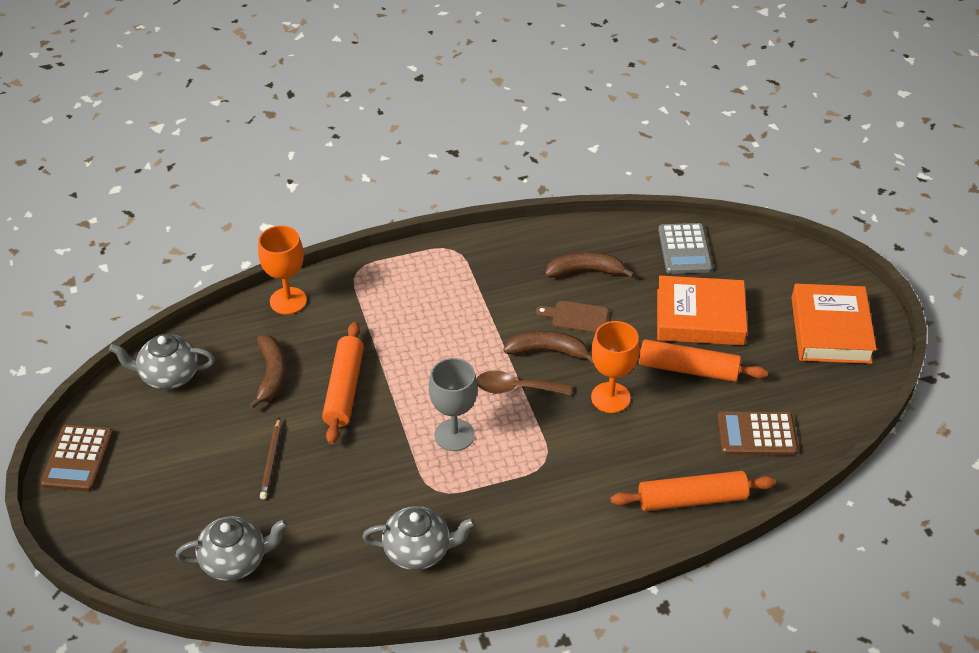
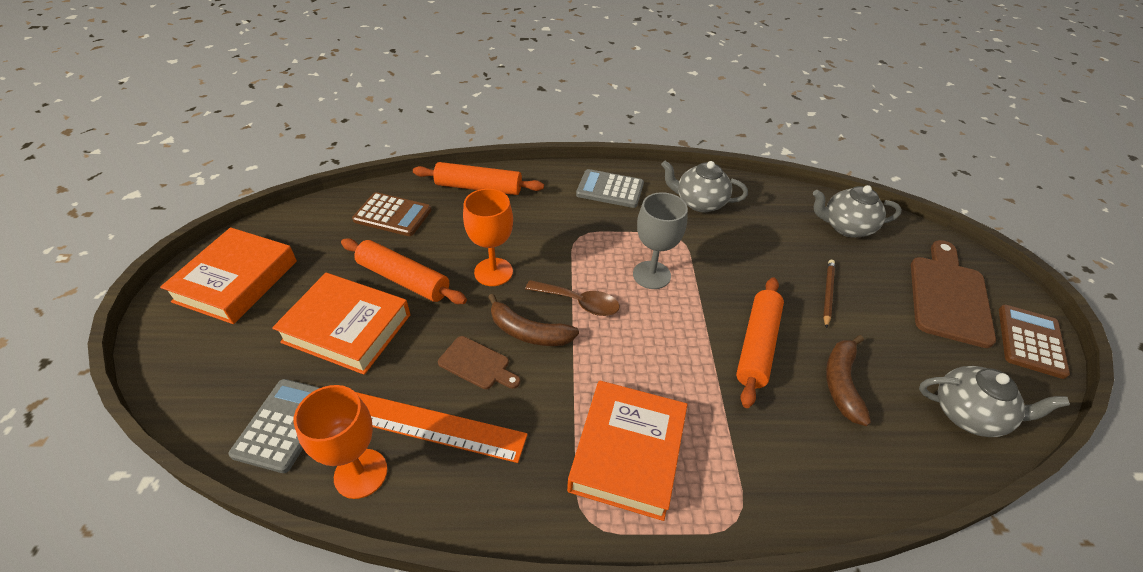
camera: 165 degrees left, 0 degrees up
(141, 491) = (948, 296): none -> brown cutting board
(288, 301) = (835, 491): orange goblet -> orange goblet (361, 473)
(438, 289) = (628, 452): none -> orange book
(534, 541) = (610, 189): none -> grey calculator
(585, 271) = (429, 426): brown banana -> orange ruler

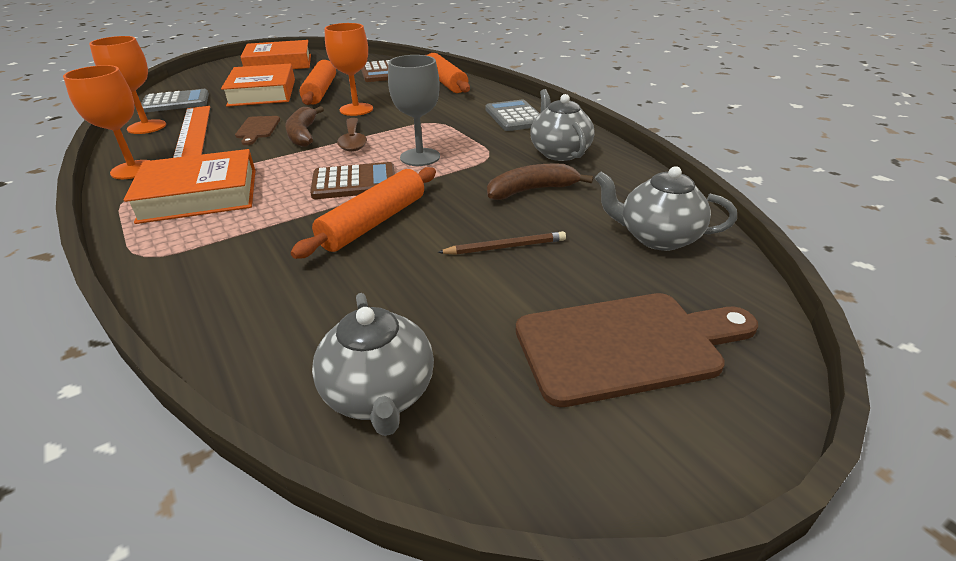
camera: 60 degrees right, 10 degrees down
(510, 506) = (134, 170): none -> orange goblet
(756, 345) = (374, 222): orange rolling pin -> orange rolling pin turned 45 degrees counterclockwise
(841, 383) = (359, 281): brown banana -> brown banana (531, 190)
(846, 227) = (657, 237): grey teapot -> grey teapot turned 45 degrees counterclockwise
(1030, 341) = (622, 458): brown calculator -> brown calculator (354, 182)

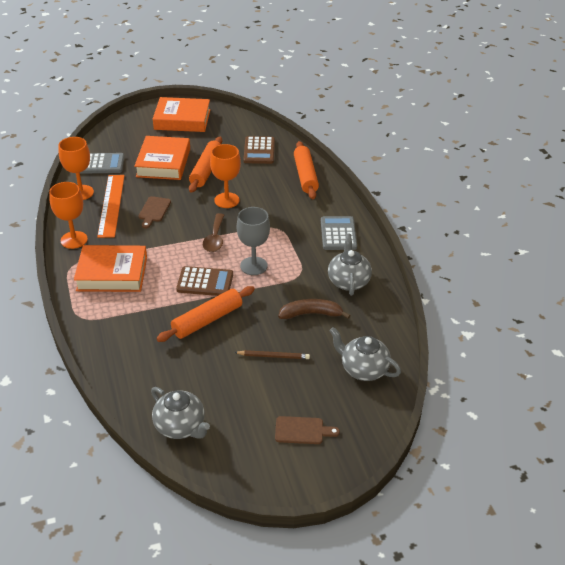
camera: 15 degrees right, 5 degrees up
(303, 134) = (183, 224): brown banana -> none
(379, 394) = (180, 427): grey teapot -> grey teapot turned 45 degrees counterclockwise
(626, 345) = (302, 430): brown cutting board -> brown cutting board, size x0.53

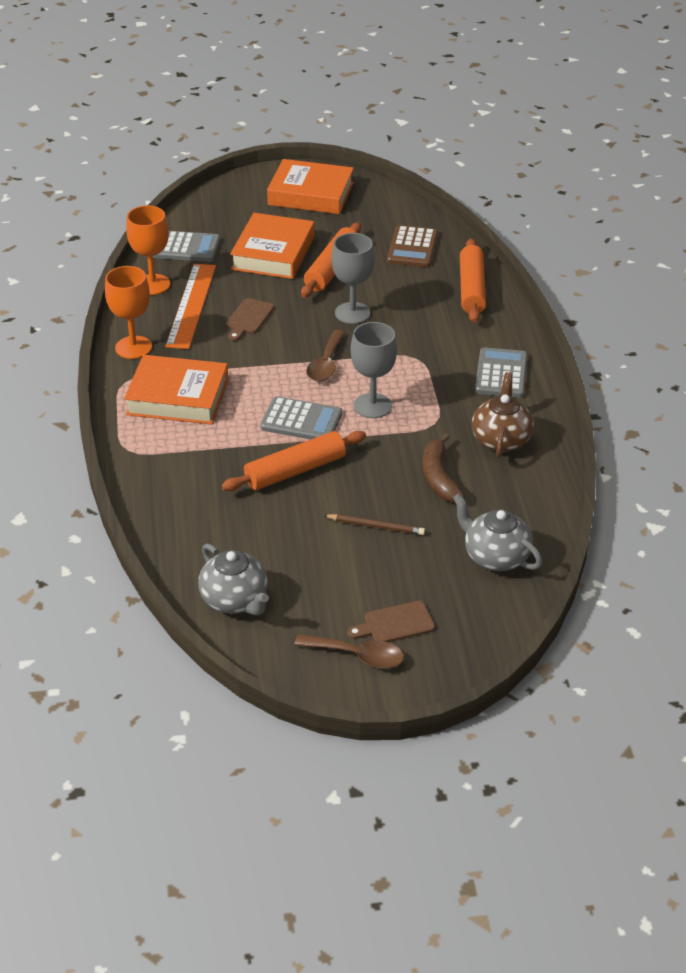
camera: 10 degrees right, 0 degrees up
(205, 282) = (301, 421): brown calculator -> grey calculator
(226, 200) = (352, 313): orange goblet -> grey goblet
(280, 459) = (358, 655): none -> brown spoon
(302, 430) = (395, 624): brown cutting board -> brown cutting board turned 150 degrees clockwise
(311, 314) = (439, 477): brown banana -> brown banana turned 105 degrees counterclockwise
(348, 281) = (501, 439): grey teapot -> brown teapot

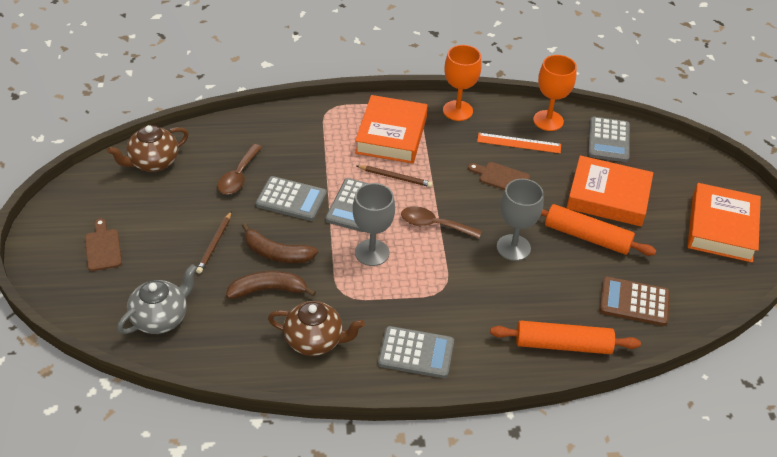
camera: 90 degrees right, 5 degrees up
(191, 305) = (519, 143): orange ruler -> orange ruler, size x0.66
(235, 600) = (153, 162): grey teapot -> brown teapot
(252, 392) = (395, 177): none -> brown pencil
(295, 470) = (291, 199): orange rolling pin -> grey calculator
(358, 655) = (77, 224): brown spoon -> brown spoon (238, 176)
(383, 475) = (276, 253): none -> brown banana

